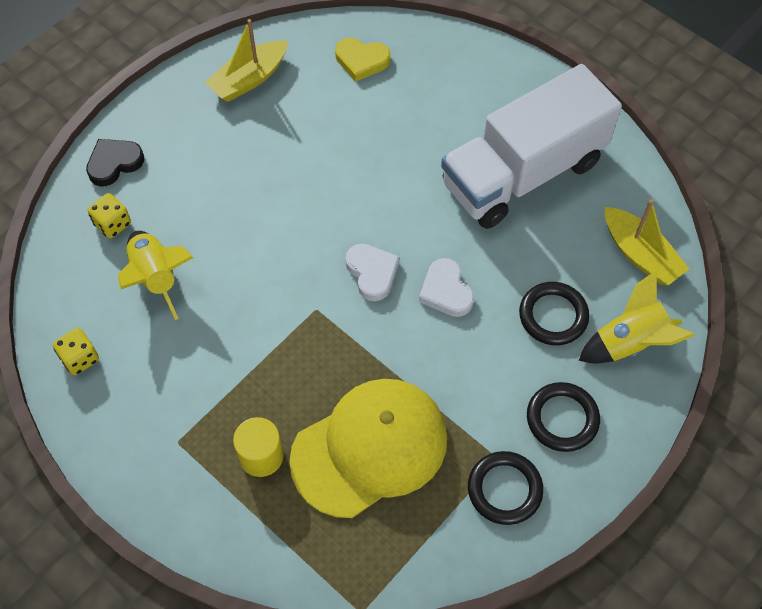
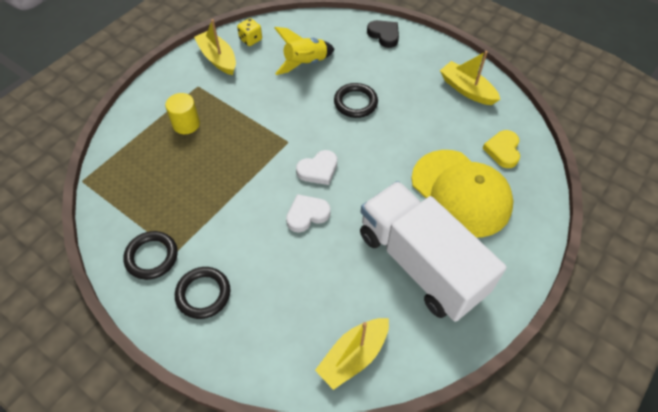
camera: 85 degrees right, 5 degrees down
(113, 224) = (340, 40): yellow dice -> none
(117, 411) = (218, 58): none -> yellow boat
(369, 448) = (187, 177): yellow cap -> yellow cap (461, 193)
(553, 316) = (290, 287): black ring -> black ring (355, 103)
(629, 342) = (268, 345): yellow rocket -> none

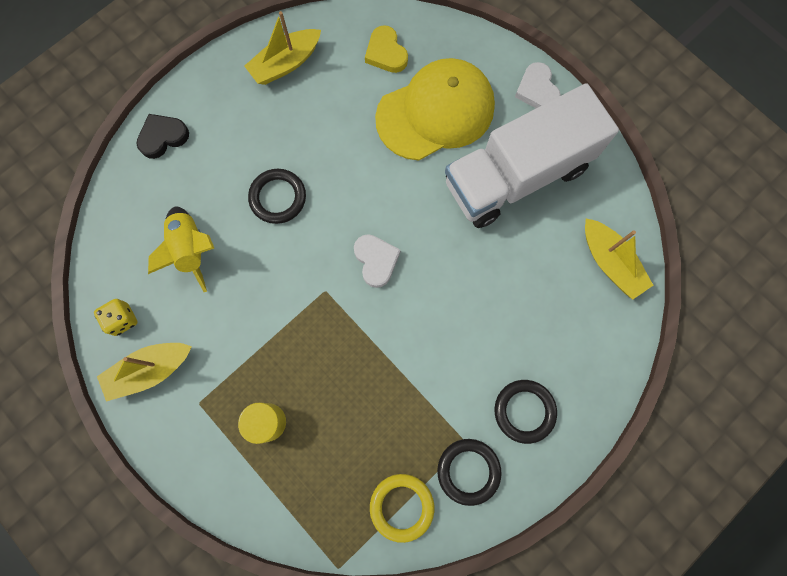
camera: 80 degrees left, 20 degrees up
(124, 214) = (401, 506): none -> yellow ring
(307, 214) = (438, 283): white heart -> white heart (537, 90)
(502, 150) = (386, 53): yellow heart -> yellow heart turned 45 degrees clockwise

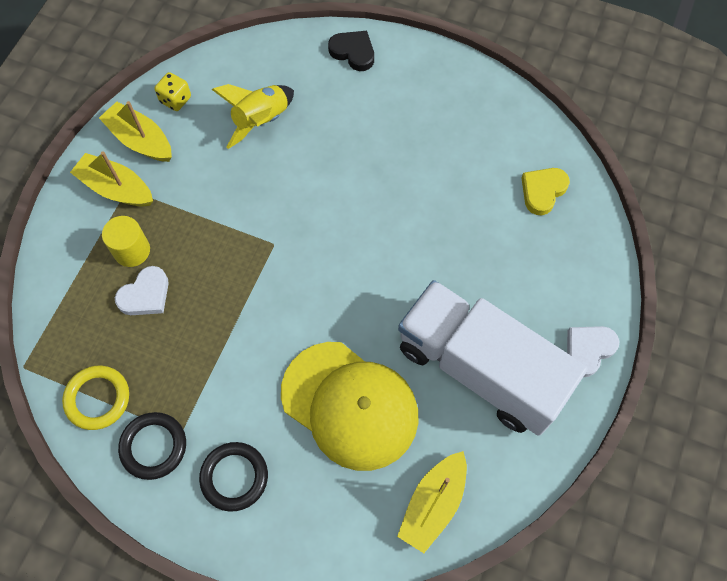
camera: 65 degrees right, 10 degrees down
(278, 198) = (344, 165): black ring -> none
(286, 64) = (479, 113): yellow boat -> yellow boat (116, 188)
(376, 260) = (324, 275): white heart -> white heart (145, 295)
(435, 112) = (505, 262): yellow cap -> yellow cap (350, 405)

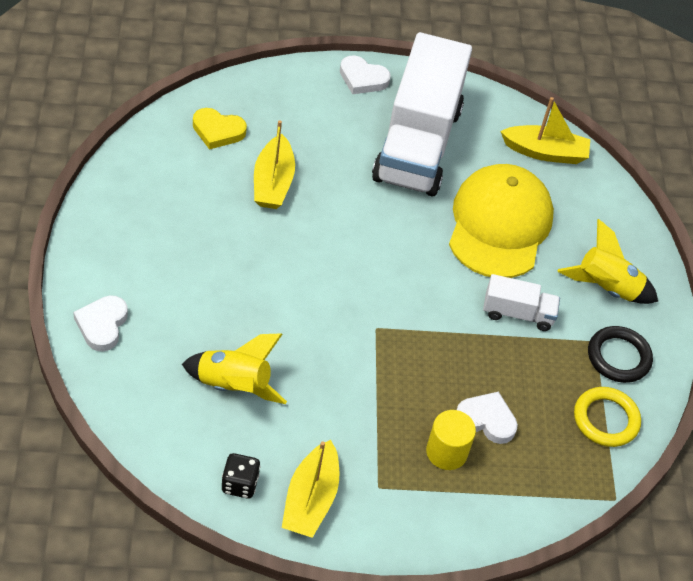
camera: 120 degrees left, 15 degrees down
(116, 188) = (383, 498): yellow boat -> yellow boat (273, 182)
(175, 100) = (240, 484): yellow dice -> black dice
(234, 477) = (606, 288): black ring -> yellow rocket
(240, 373) = (517, 313): none -> white truck
(353, 52) = (102, 325): black heart -> white heart

